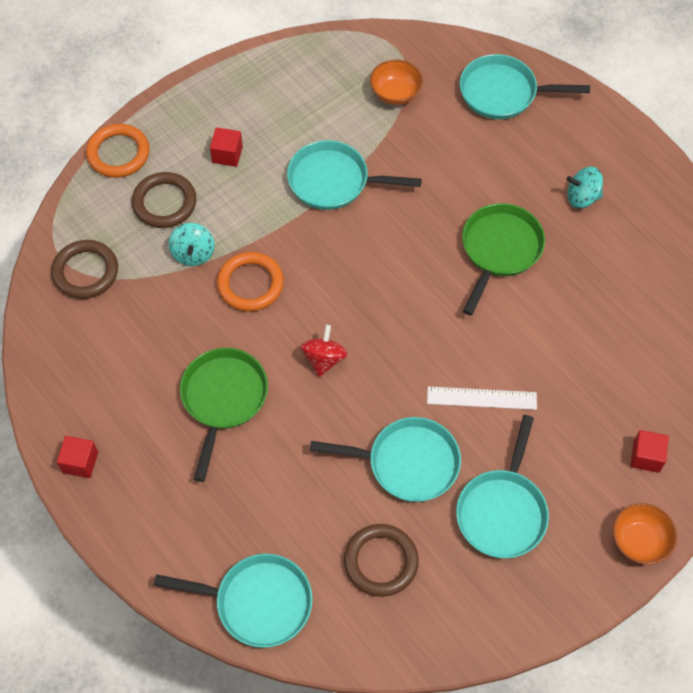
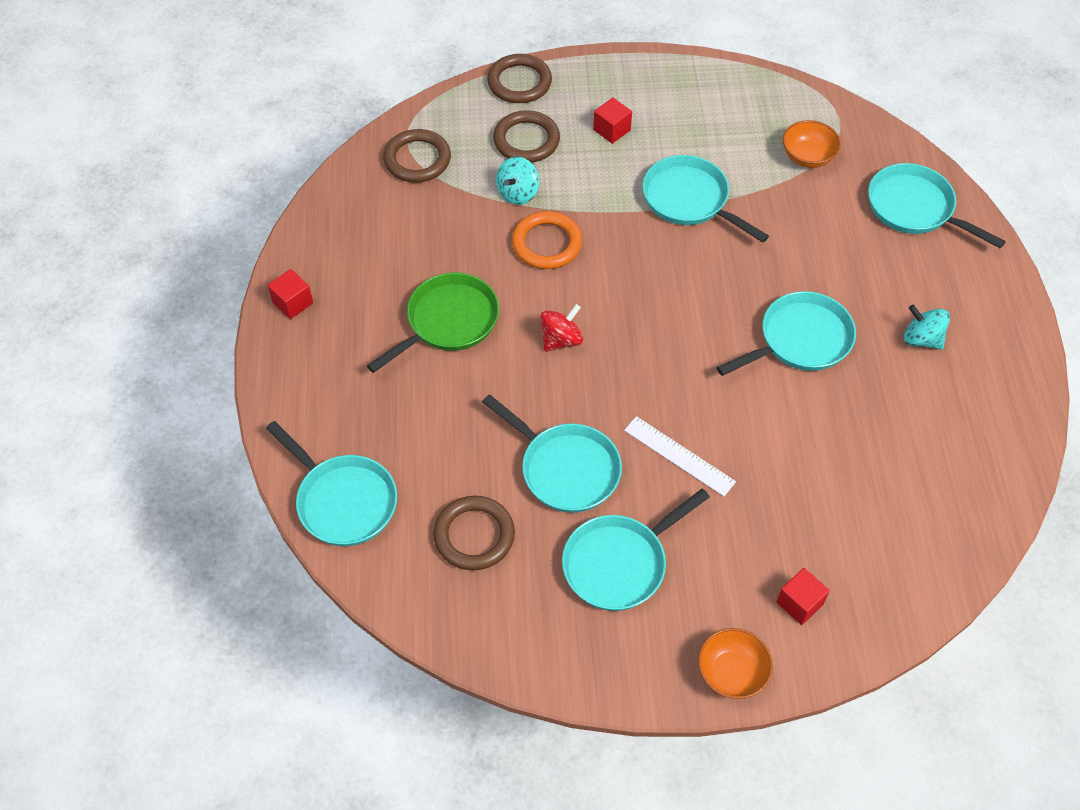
camera: 35 degrees right, 5 degrees down
(118, 153) = (519, 82): orange ring -> brown ring
(499, 250) = (800, 340): green pan -> turquoise pan

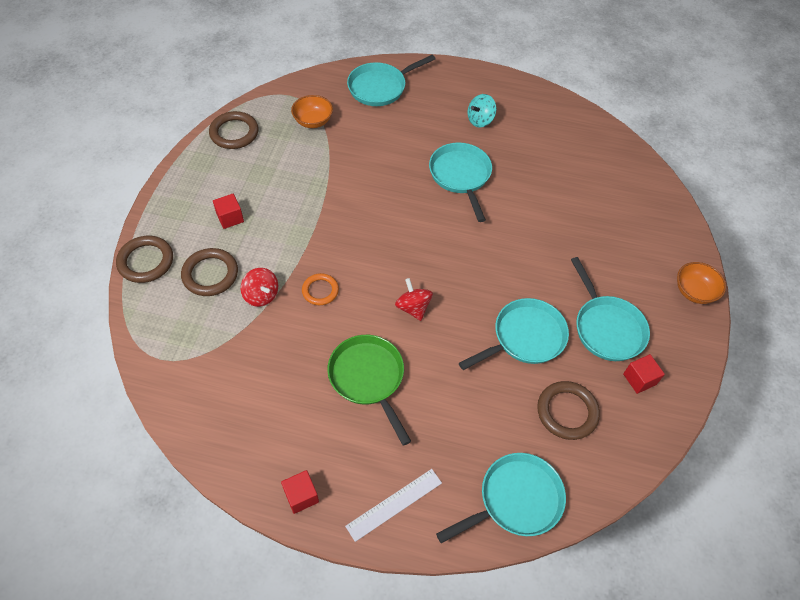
camera: 75 degrees left, 0 degrees up
(417, 159) = (188, 357): brown ring -> brown ring (234, 133)
(518, 193) = (261, 295): turquoise spinning top -> red spinning top
(546, 243) = (320, 291): orange ring -> orange ring, size x0.65
(679, 455) = (531, 268): white ruler -> white ruler (394, 504)
(690, 200) = (320, 194): turquoise pan -> none
(799, 603) = (651, 242): red cube -> red cube (639, 379)

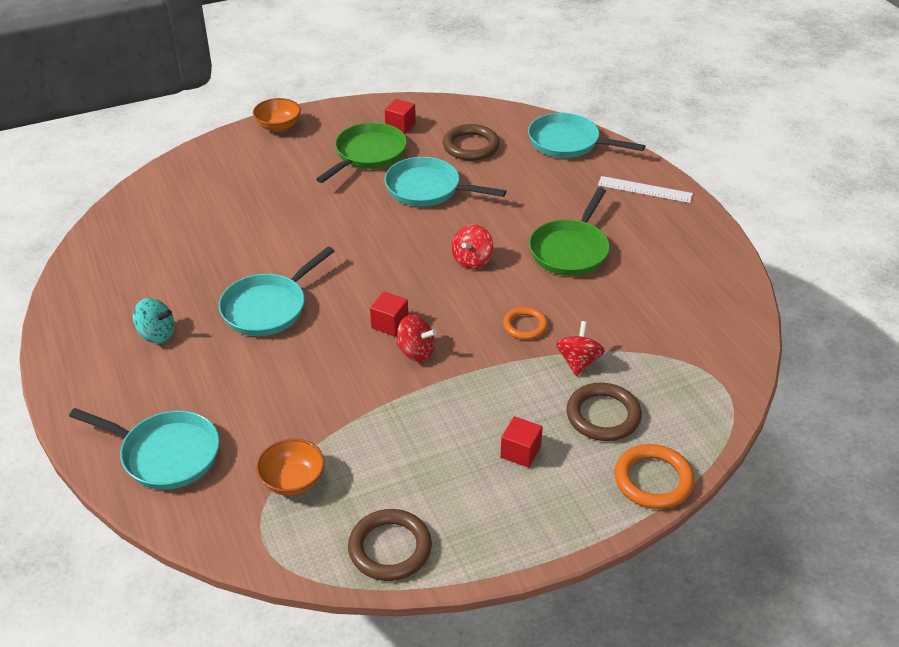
camera: 125 degrees left, 15 degrees down
(146, 261) = (653, 480): brown ring -> orange ring
(301, 496) = (701, 233): red cube -> red cube (389, 324)
(353, 221) = (416, 352): none -> red spinning top
(606, 327) = (367, 154): turquoise pan -> green pan

